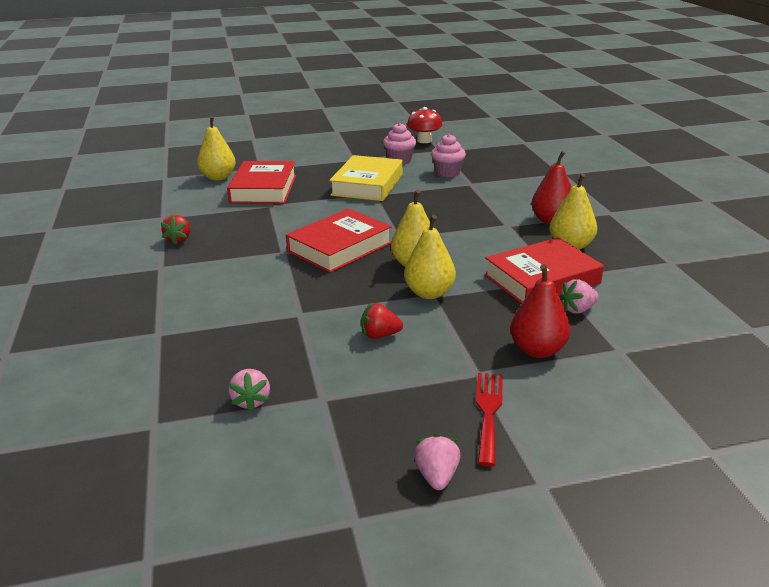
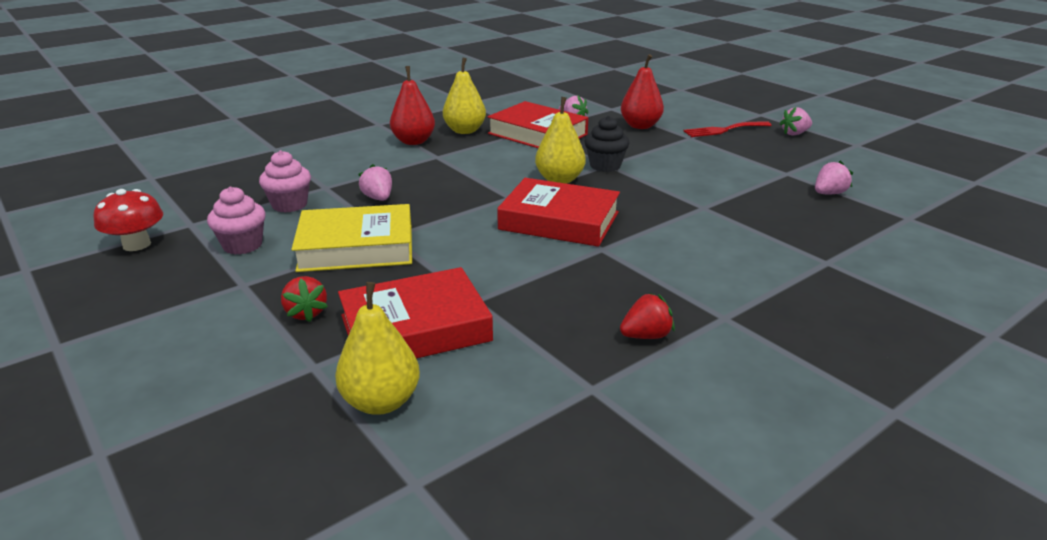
camera: 115 degrees left, 0 degrees up
(380, 335) = (689, 171): red strawberry -> red strawberry (306, 313)
(429, 293) = (605, 166): yellow pear -> black cupcake
(436, 196) = (378, 198): none -> pink strawberry

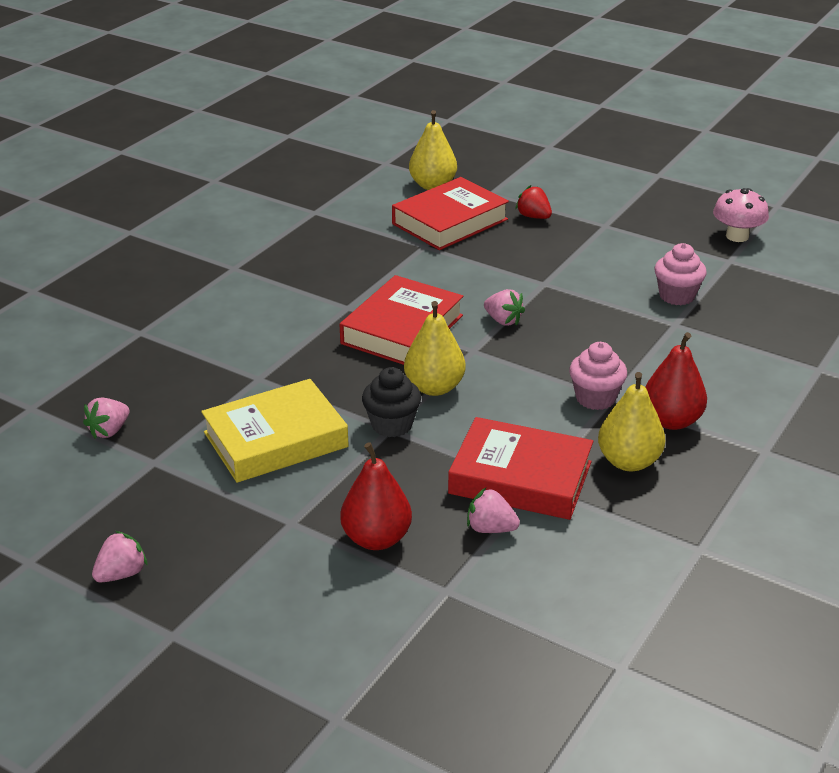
camera: 160 degrees right, 5 degrees up
(137, 244) = (737, 236): red mushroom -> pink mushroom
(242, 245) = (654, 251): pink cupcake -> pink cupcake (595, 398)
(356, 247) = (559, 267): yellow book -> yellow book (275, 439)
(378, 198) = (603, 320): pink strawberry -> pink strawberry (503, 320)
(559, 221) = (402, 329): red book -> red book turned 60 degrees counterclockwise
(646, 336) = (289, 245): red strawberry -> none
(724, 130) = (239, 558): red fork -> none

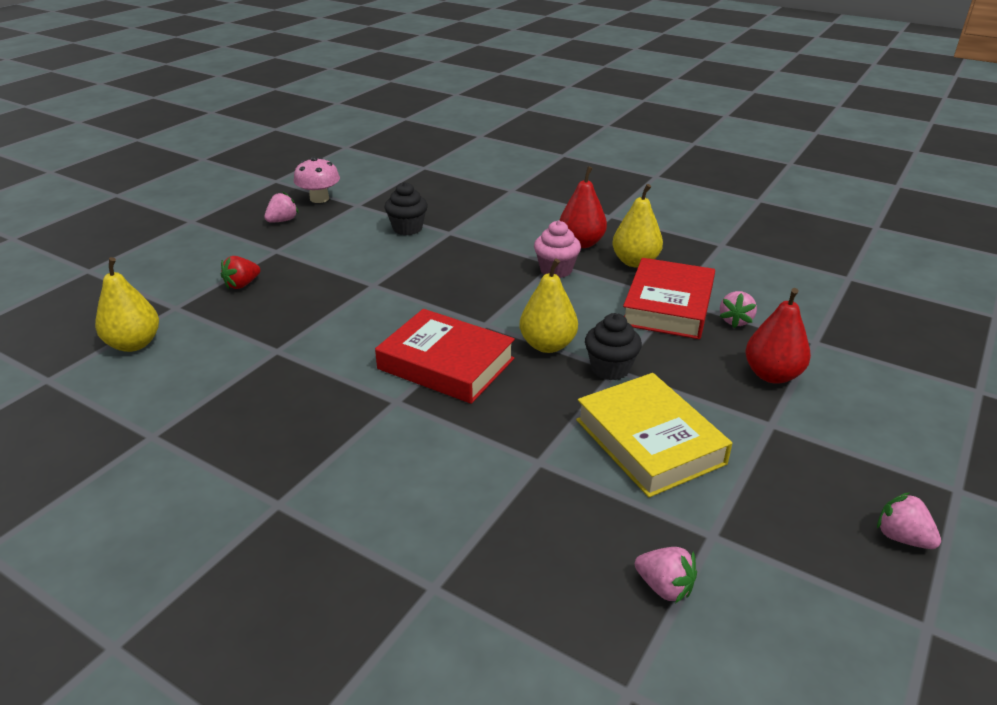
camera: 90 degrees left, 0 degrees up
(450, 222) = (229, 333): red book -> none
(503, 320) = (436, 307): pink strawberry -> pink strawberry (282, 221)
(677, 296) = (407, 228): pink cupcake -> black cupcake

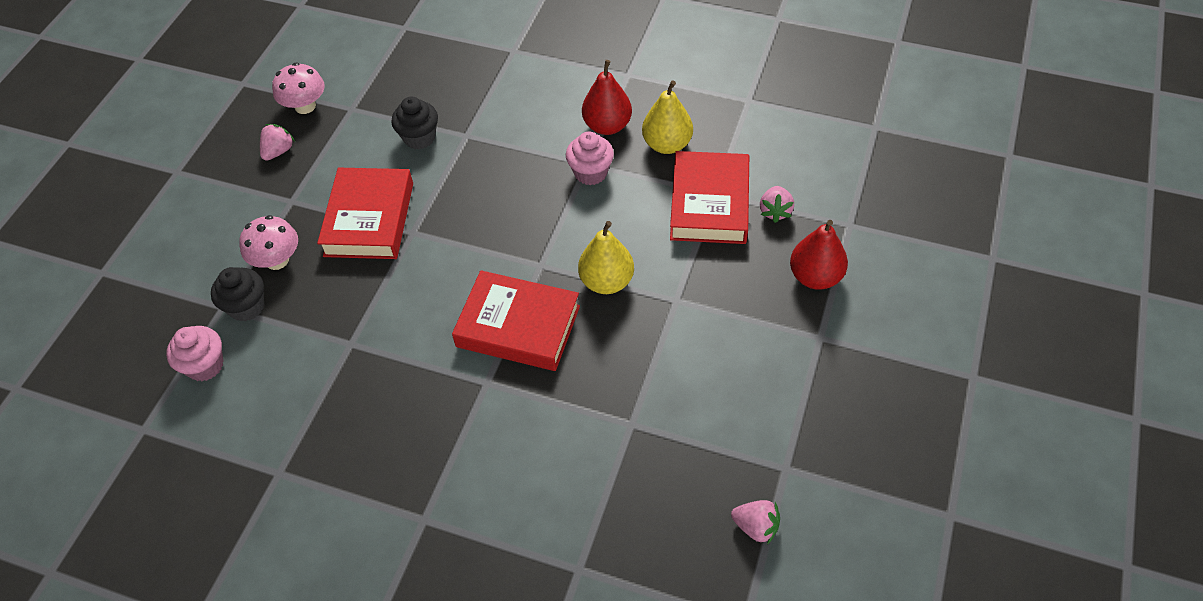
camera: 10 degrees left, 20 degrees up
(134, 344) = (205, 365): yellow pear -> pink cupcake
(242, 284) = (277, 260): red strawberry -> pink mushroom
(338, 271) = (369, 219): none -> red book
(610, 368) = (670, 300): black cupcake -> black cupcake (247, 307)
(649, 441) = (720, 380): yellow book -> none
(901, 537) = (931, 436): pink strawberry -> none

